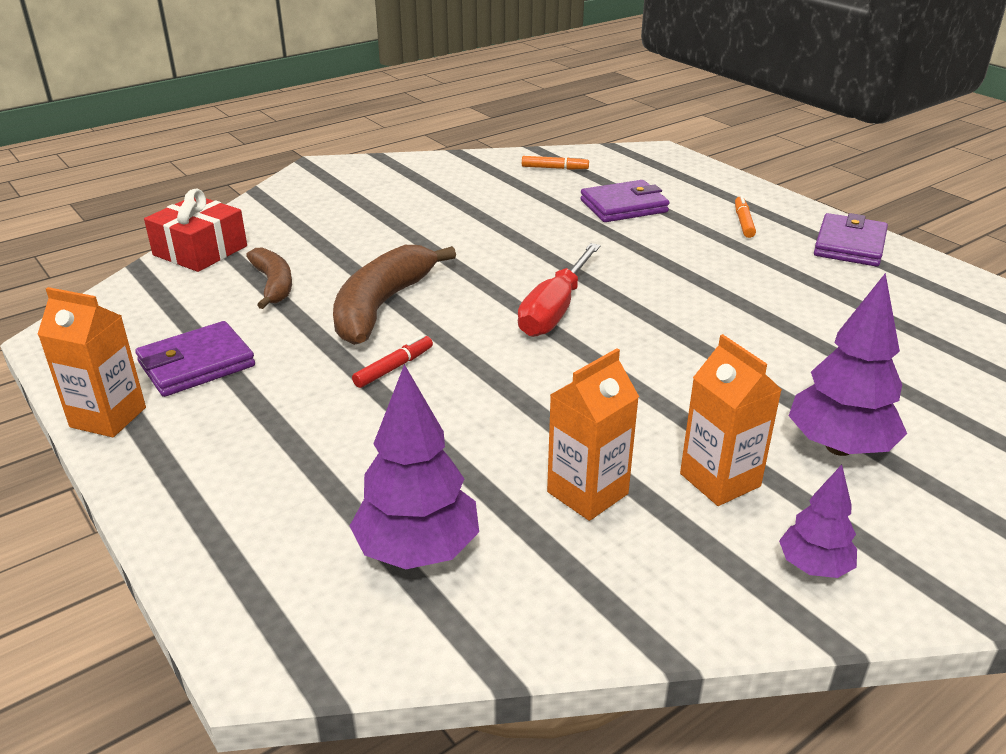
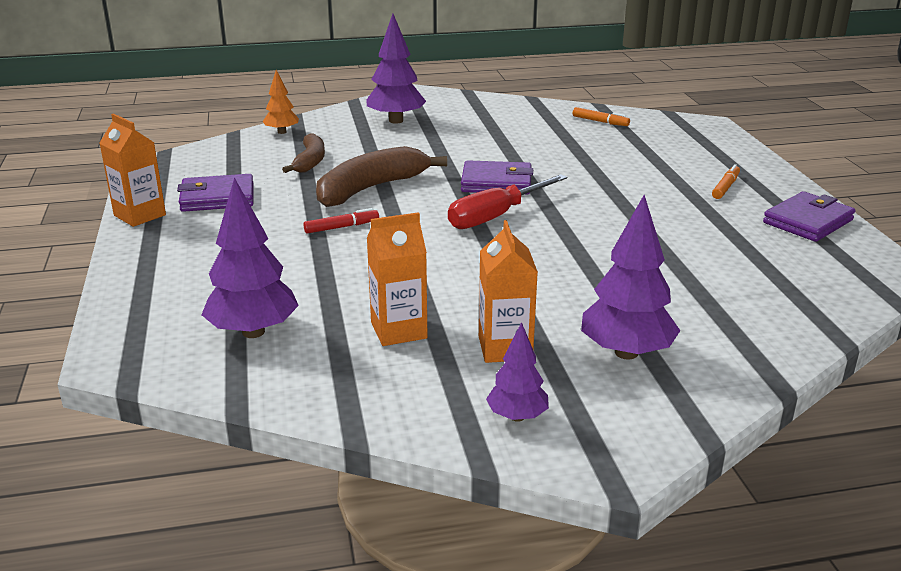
camera: 25 degrees right, 5 degrees down
(200, 250) = (282, 132): red gift -> orange tree
(330, 208) = (396, 121): none -> purple tree
(624, 206) = (630, 158): purple wallet -> purple wallet (496, 182)

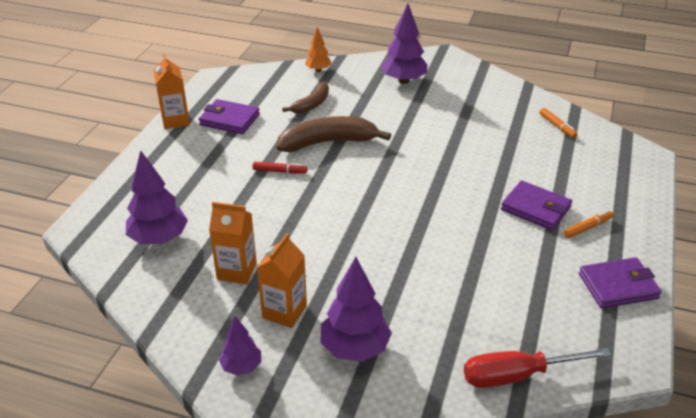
camera: 30 degrees right, 10 degrees up
(496, 182) = (417, 164): purple wallet -> purple wallet (535, 208)
(496, 216) = (386, 196): red screwdriver -> red screwdriver (517, 375)

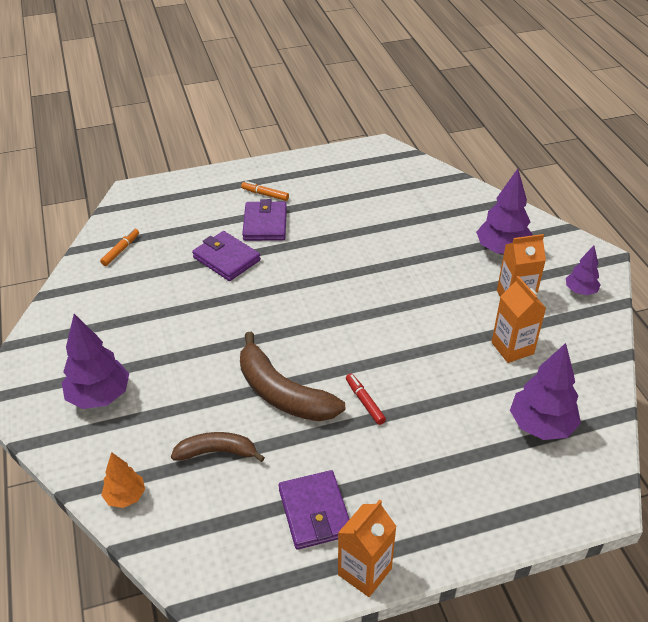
camera: 125 degrees left, 5 degrees up
(517, 375) = (441, 181): red screwdriver -> none
(618, 286) = (318, 167): purple wallet -> purple wallet (226, 259)

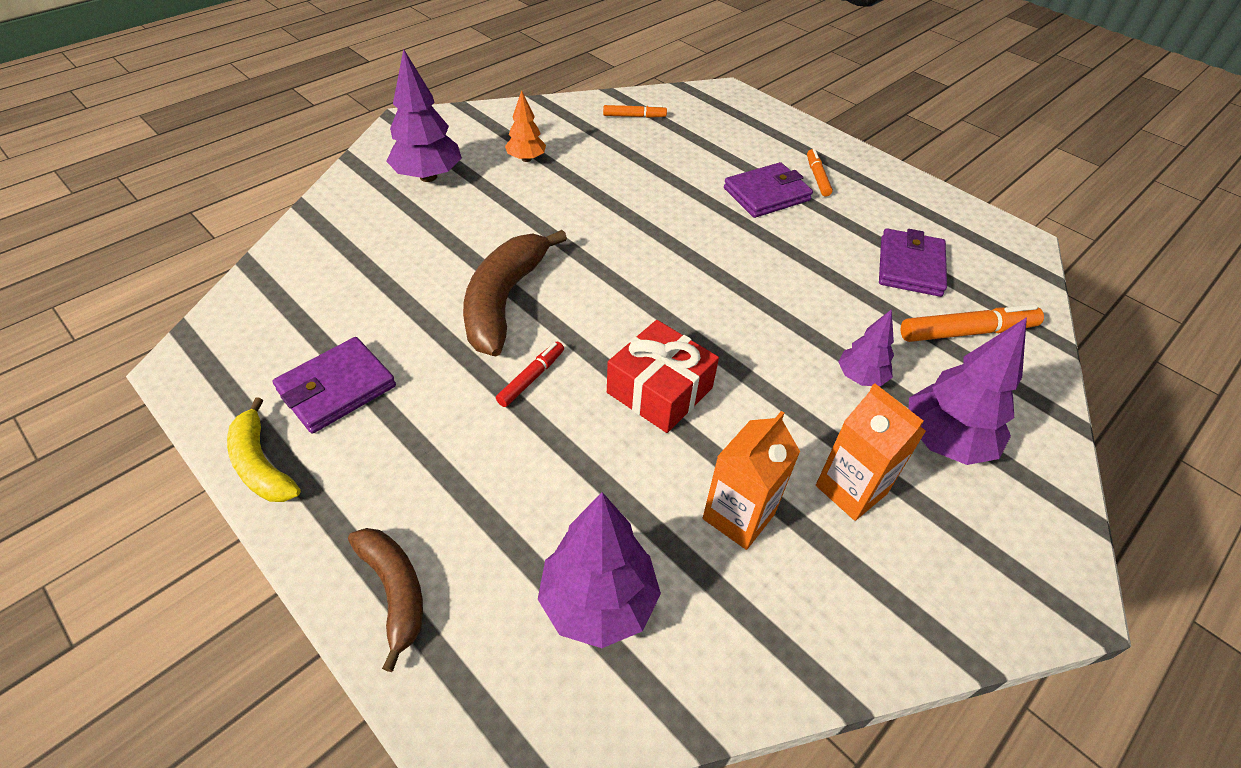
camera: 60 degrees right, 5 degrees up
(125, 496) = (309, 239): orange tree -> orange tree (526, 159)
(217, 452) = (392, 280): brown banana -> brown banana (395, 591)
(226, 259) = (683, 187): purple wallet -> purple wallet (910, 266)
(364, 571) = (261, 464): orange carton -> yellow banana
(408, 345) = (659, 390): none -> red gift
(435, 203) = (966, 332): none -> orange marker
(580, 291) = (947, 582): purple tree -> purple tree (860, 377)

